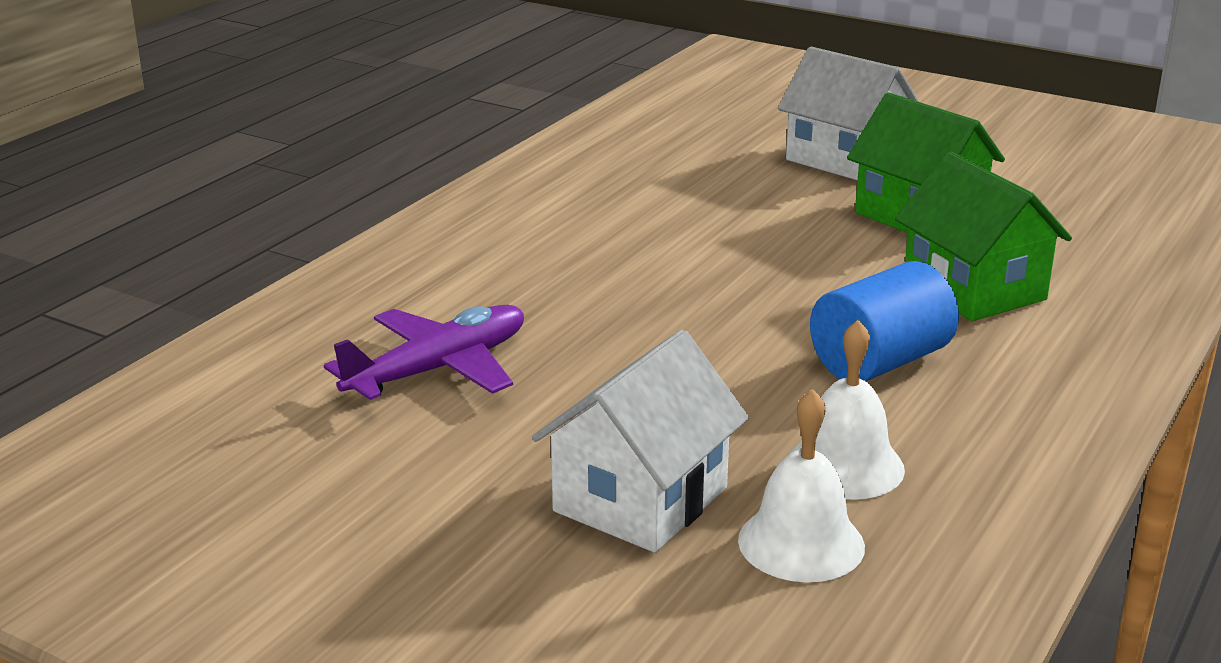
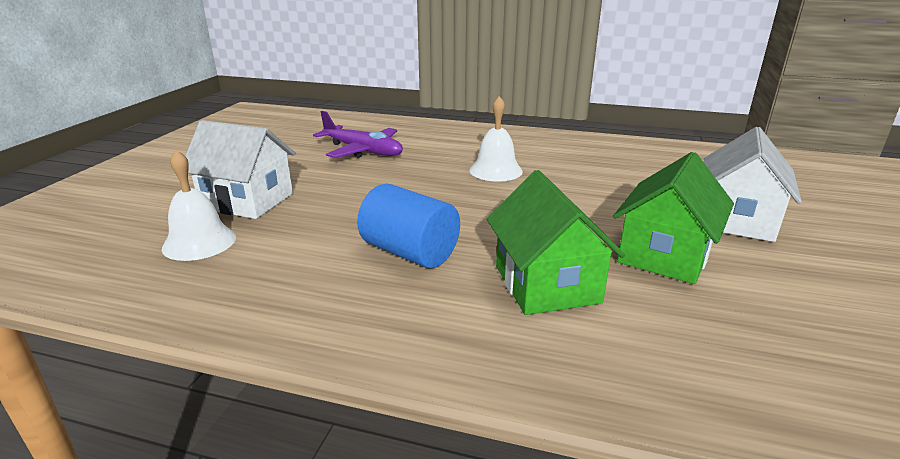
camera: 75 degrees right, 0 degrees up
(845, 465) = (278, 249): white bell -> white bell (495, 170)
(974, 289) = (546, 284): green house -> green house turned 60 degrees counterclockwise

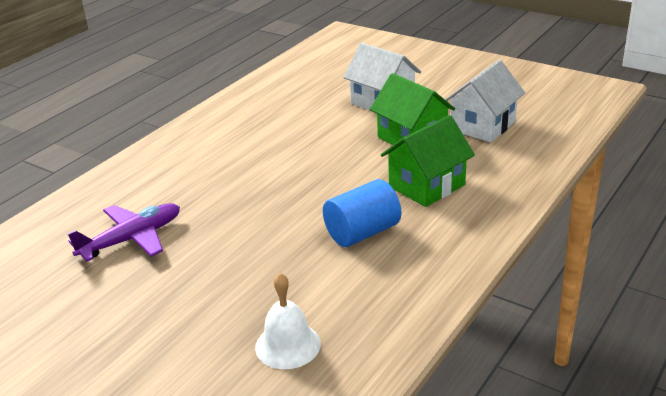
camera: 70 degrees left, 5 degrees up
(247, 201) = (213, 319): white house -> white house (482, 126)
(495, 170) = (242, 172): white bell -> none
(546, 284) = (427, 186): green house -> green house turned 45 degrees counterclockwise

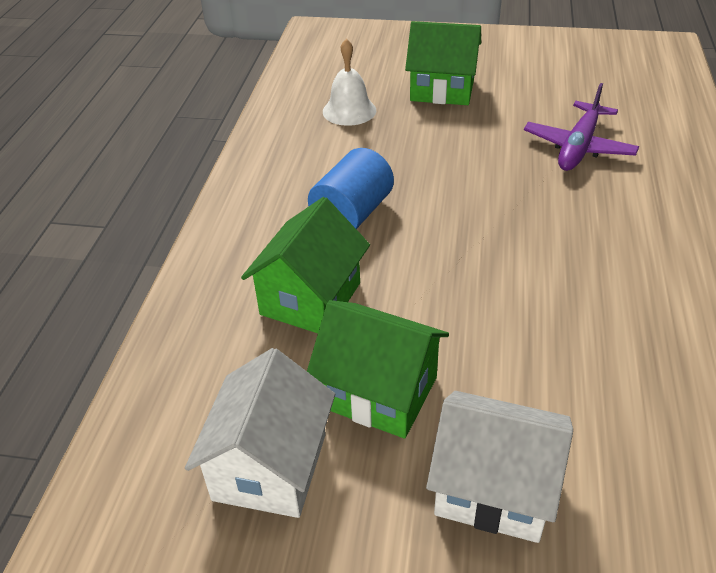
camera: 155 degrees right, 10 degrees up
(166, 343) = (442, 90): none -> green house

